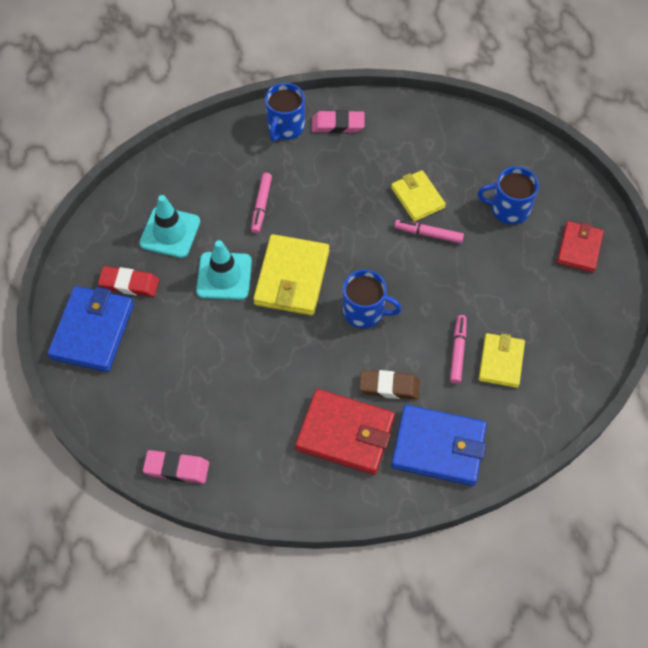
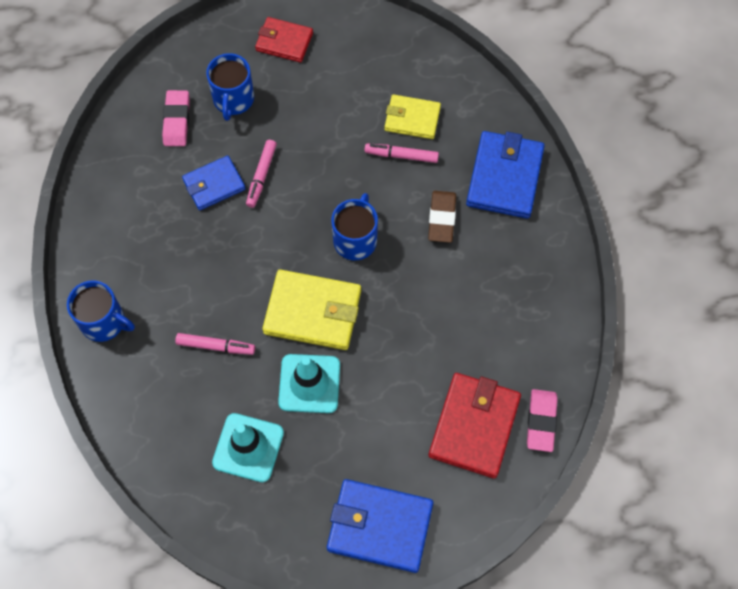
camera: 90 degrees left, 5 degrees up
(129, 284) = (317, 489): red eraser -> none
(338, 124) = (106, 264): pink eraser -> pink eraser (176, 121)
(345, 434) = (495, 260): red wallet -> red wallet (474, 426)
(417, 197) = (214, 184): yellow wallet -> blue wallet

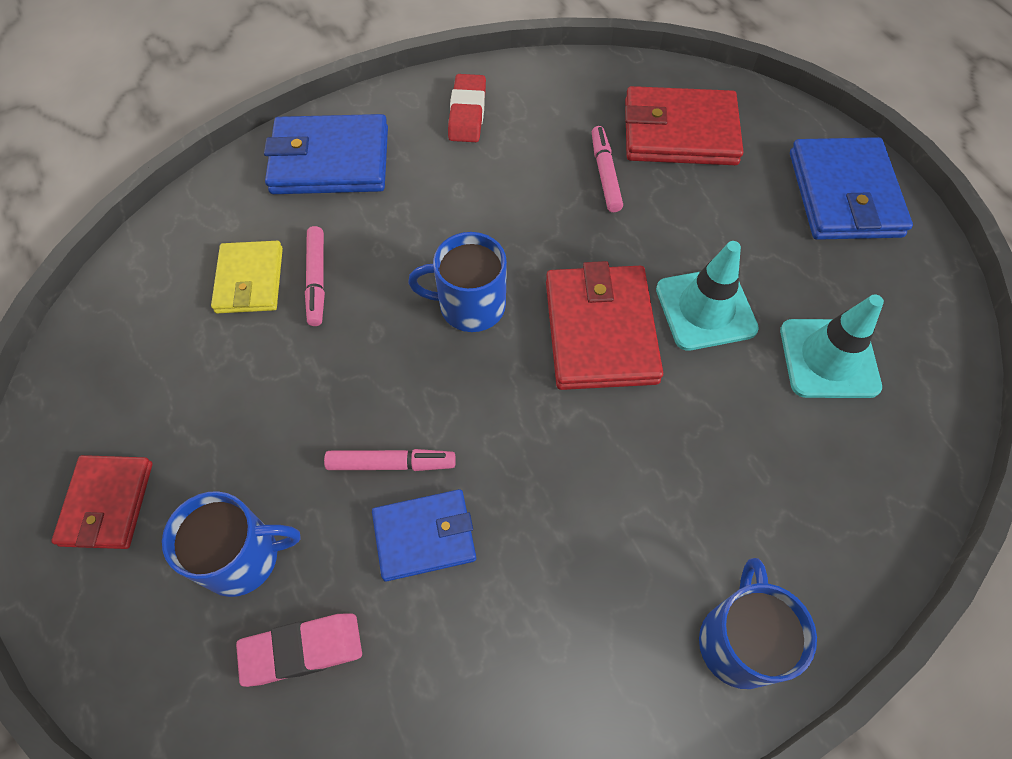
camera: 105 degrees left, 5 degrees down
(214, 184) = (424, 536): blue wallet -> blue wallet turned 60 degrees counterclockwise
(216, 346) = (704, 445): pink marker -> pink marker (605, 174)
(312, 312) = (600, 331): yellow wallet -> red wallet
(442, 218) = (409, 214): brown eraser -> none
(531, 276) = (467, 113): none -> red eraser
(541, 421) = (645, 78): pink eraser -> none

